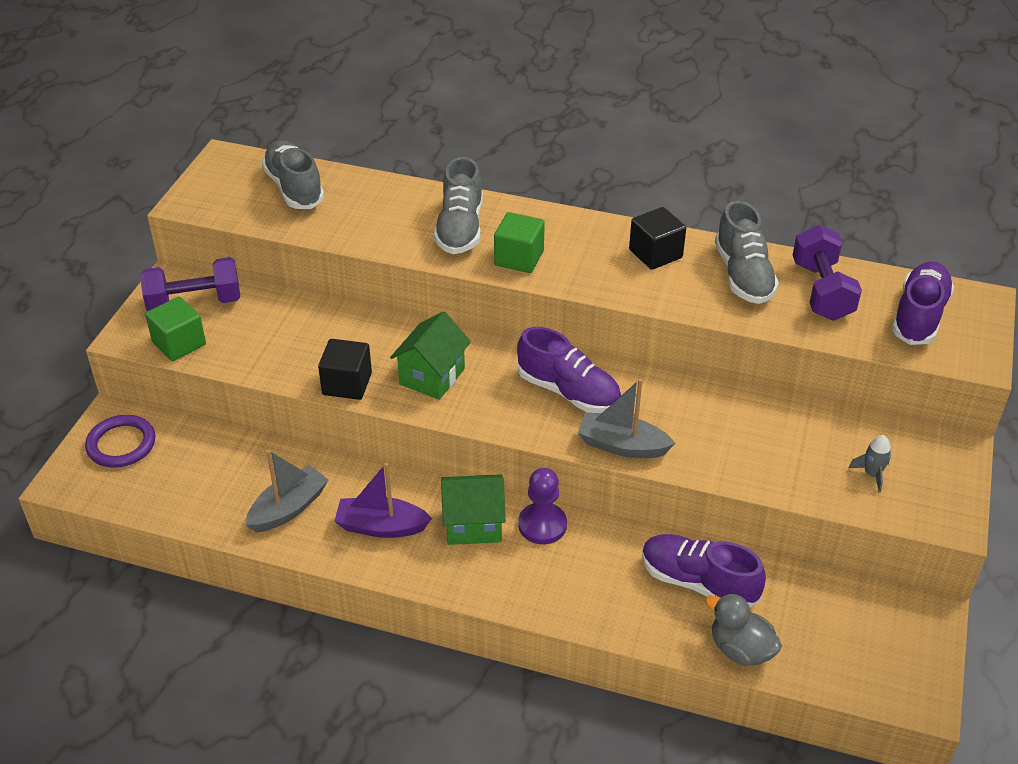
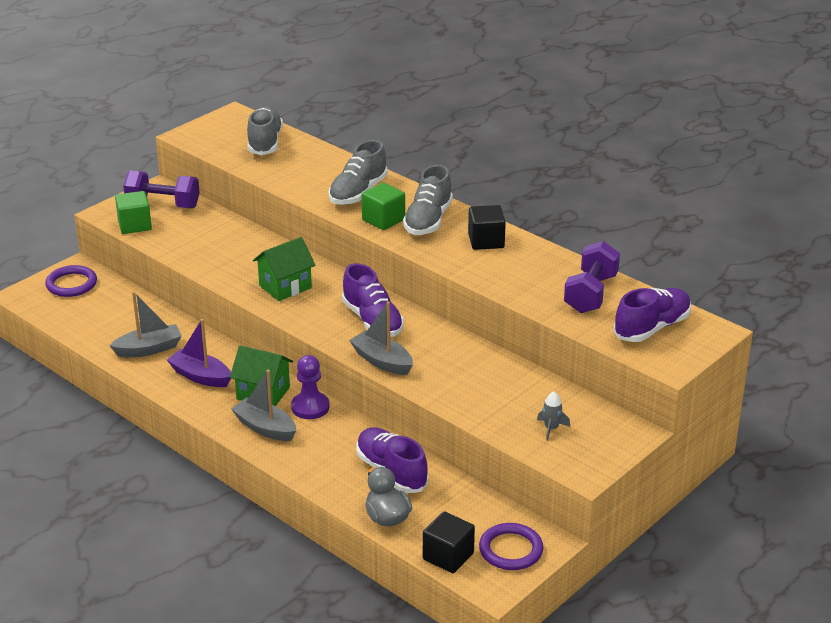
camera: 25 degrees right, 10 degrees down
(347, 384) = (224, 276): black cube -> black cube (448, 556)
(511, 574) = (265, 428): none -> grey boat
(743, 275) = (539, 270): grey shoe -> grey shoe (428, 220)
(901, 640) = (511, 550): none -> purple ring

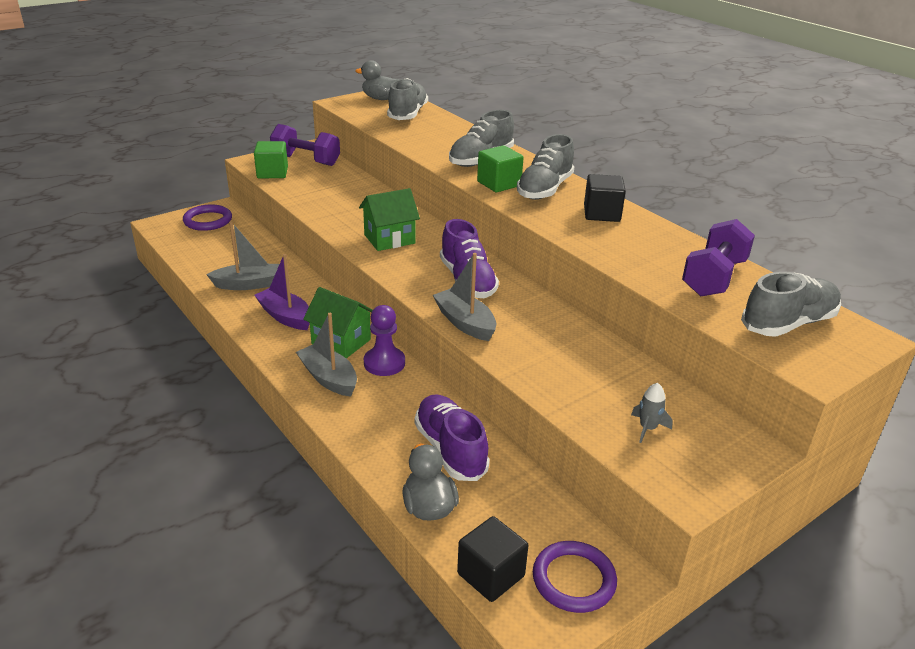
camera: 10 degrees right, 0 degrees up
(228, 124) = (380, 99): none -> grey duck
(652, 328) = (788, 323): purple shoe -> grey shoe

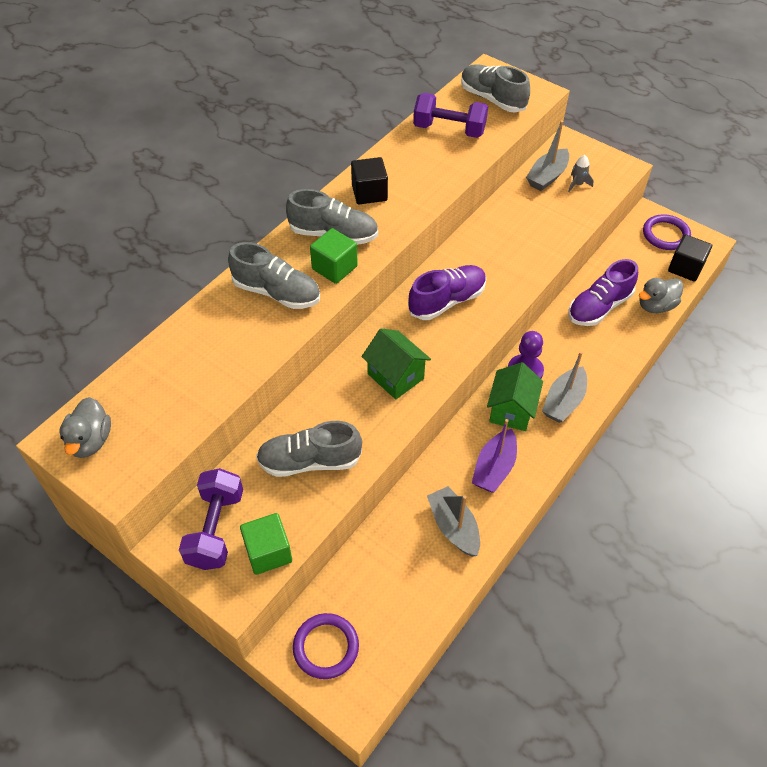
camera: 105 degrees left, 20 degrees up
(407, 114) = (148, 393): grey shoe -> grey shoe (309, 461)
(465, 323) = (511, 289): grey boat -> grey boat (547, 176)

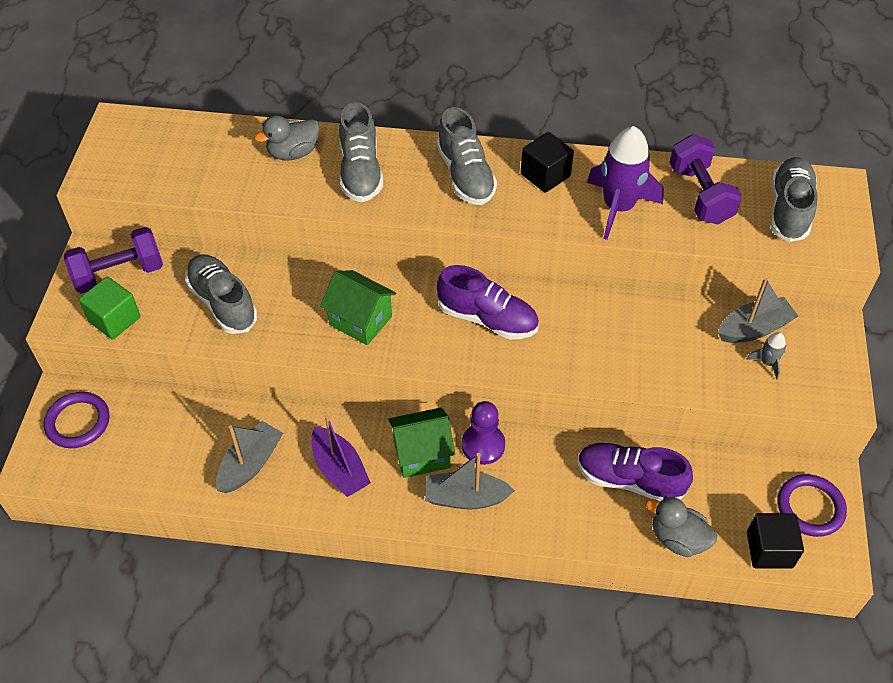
camera: 60 degrees right, 0 degrees up
(90, 441) = (125, 140): grey duck -> grey duck (293, 153)
(334, 267) = (422, 196): green cube -> none
(395, 376) = (360, 320): green house -> green house turned 75 degrees counterclockwise
(429, 172) = (618, 207): none -> purple rocket
(494, 468) = (339, 469): purple boat -> purple boat turned 120 degrees counterclockwise
(547, 176) = (754, 329): grey boat -> grey boat turned 150 degrees clockwise

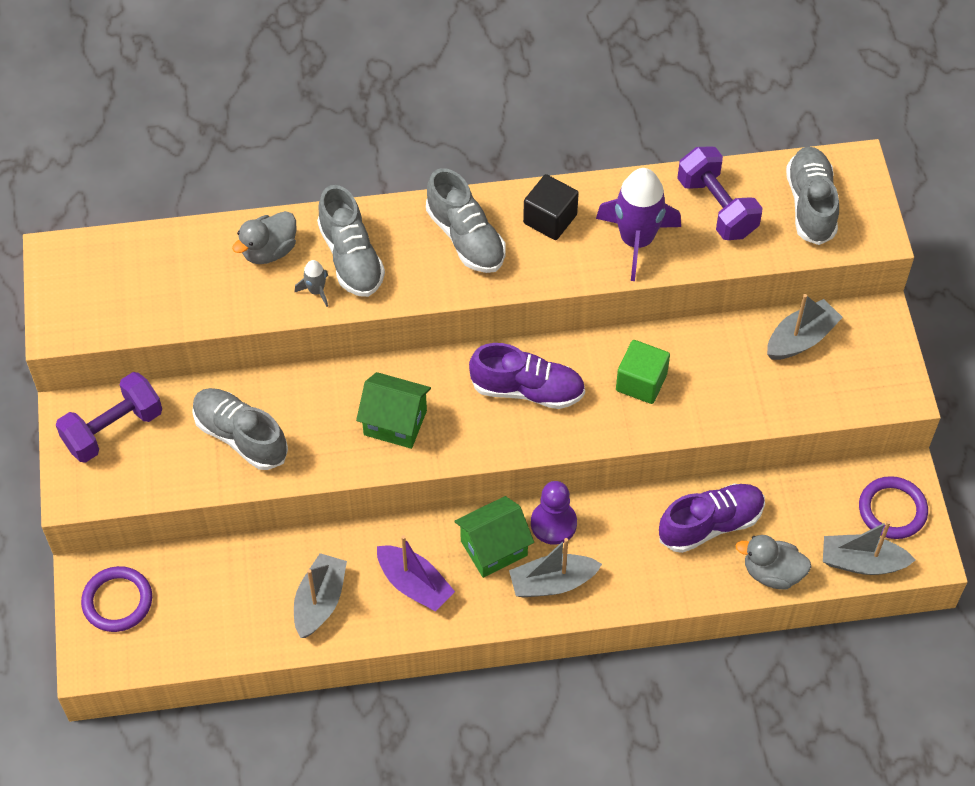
camera: 15 degrees left, 5 degrees up
(114, 319) = (130, 482): green cube -> green cube (641, 382)
(629, 480) = (710, 524): purple shoe -> purple shoe turned 150 degrees clockwise
(767, 362) = (822, 373): grey rocket -> grey rocket (316, 291)
(769, 550) = (862, 562): black cube -> grey boat

